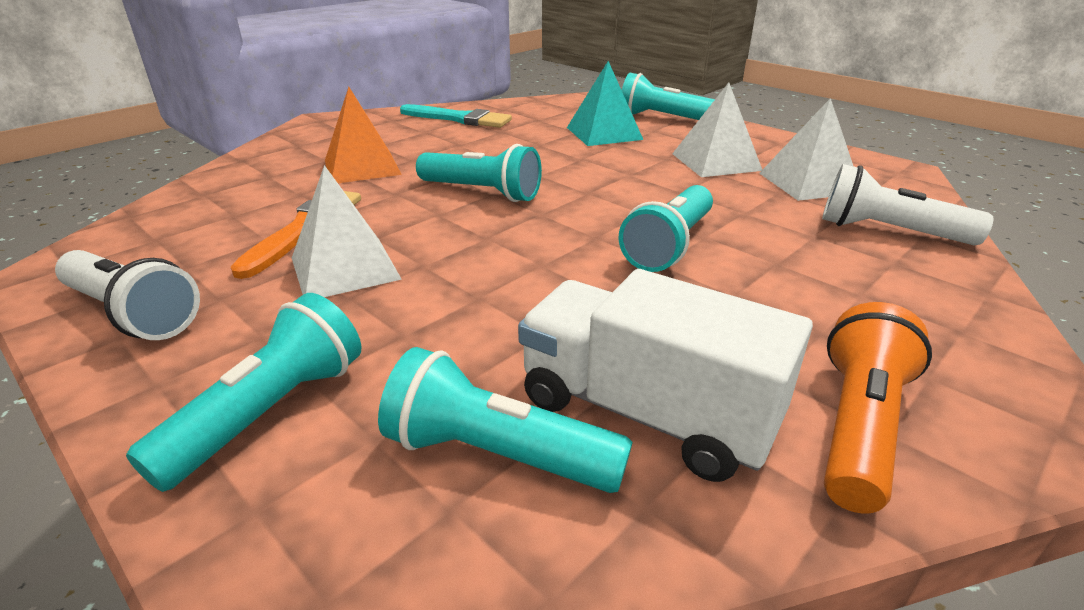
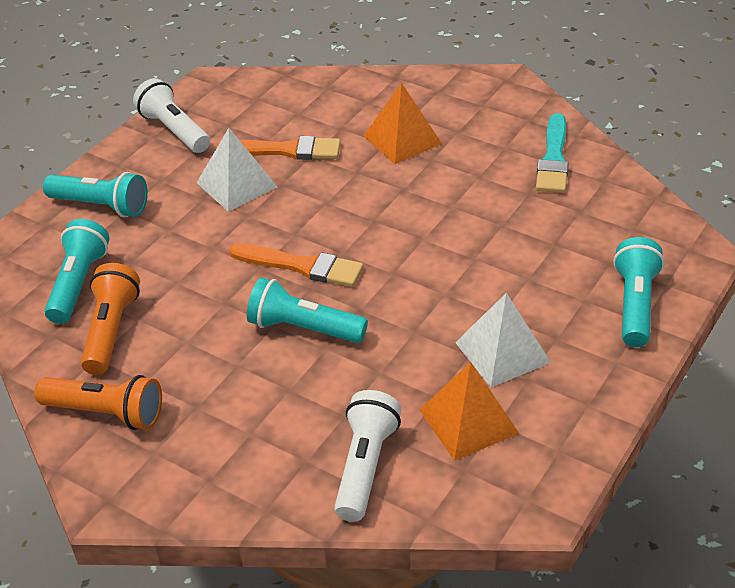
camera: 80 degrees right, 10 degrees up
(133, 314) = (174, 130): white flashlight -> white flashlight turned 120 degrees clockwise
(482, 192) = (372, 215): turquoise flashlight -> none
(553, 237) = (302, 266): none -> orange brush
(604, 133) = (556, 264): turquoise pyramid -> none
(646, 412) = (111, 330): white truck -> orange flashlight
(809, 183) = (468, 421): white pyramid -> orange pyramid

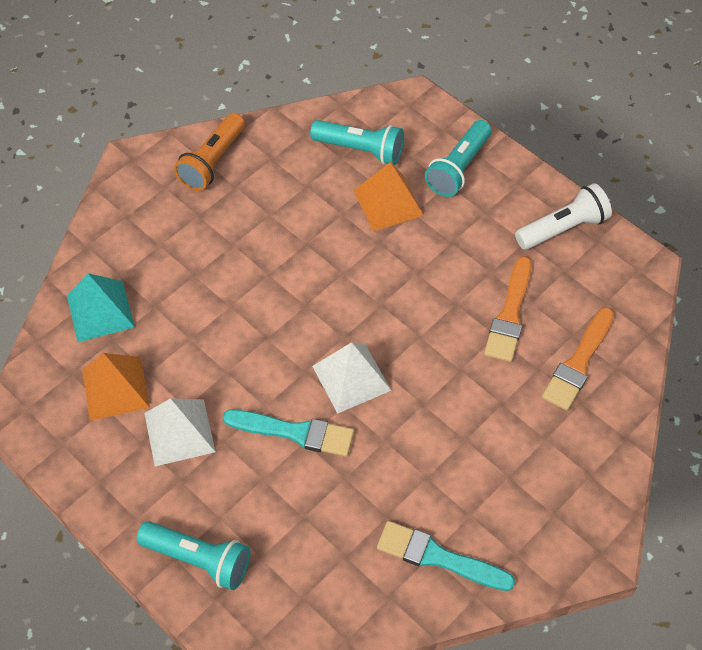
camera: 100 degrees right, 15 degrees up
(111, 330) = (298, 168): orange flashlight -> none
(237, 184) = (464, 269): white pyramid -> white pyramid (351, 378)
(302, 266) = (335, 303): orange brush -> orange brush (578, 363)
(303, 328) = (258, 293): turquoise flashlight -> none
(365, 466) = (100, 311): white flashlight -> turquoise pyramid
(402, 139) = (505, 420): orange pyramid -> orange pyramid (388, 203)
(467, 266) = (295, 432): none -> turquoise brush

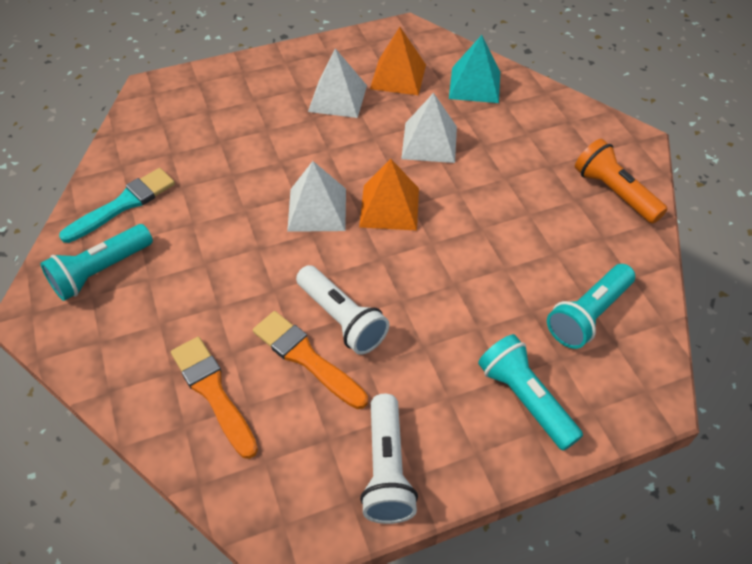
camera: 115 degrees right, 5 degrees down
(199, 559) = (232, 82): turquoise flashlight -> turquoise flashlight (100, 271)
(212, 320) = (429, 142): none -> white pyramid
(295, 432) = (292, 158): turquoise brush -> none
(388, 203) = (502, 311): orange pyramid -> orange pyramid (389, 207)
(460, 306) = (342, 319): none -> white flashlight

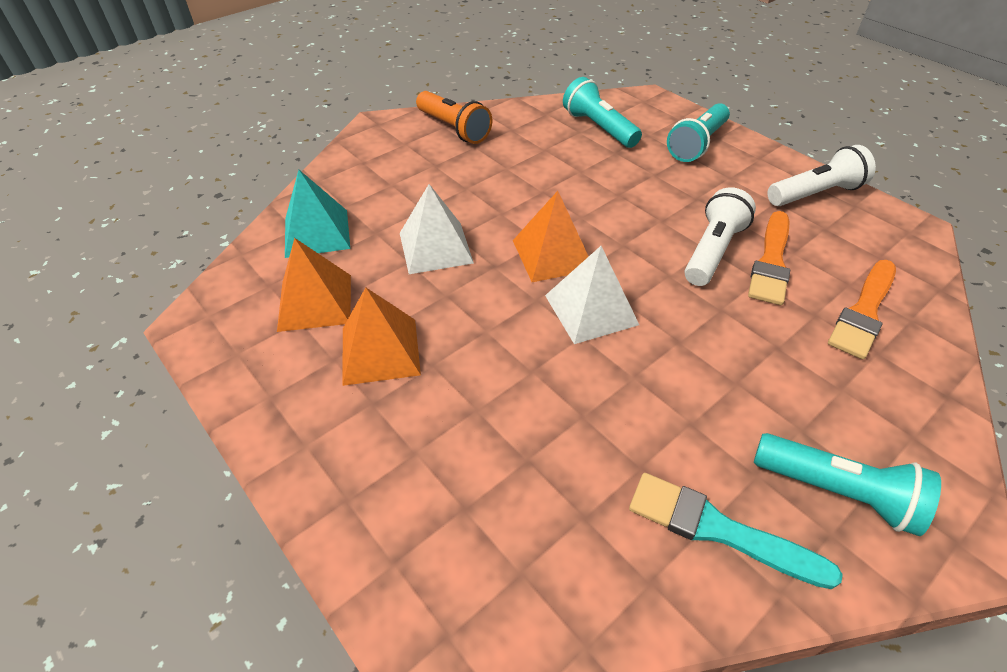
camera: 110 degrees left, 5 degrees down
(338, 98) = (380, 351): white pyramid -> orange pyramid
(588, 315) = (598, 128): turquoise flashlight -> turquoise flashlight turned 150 degrees counterclockwise
(614, 192) = (454, 129): orange flashlight -> orange flashlight turned 75 degrees counterclockwise

